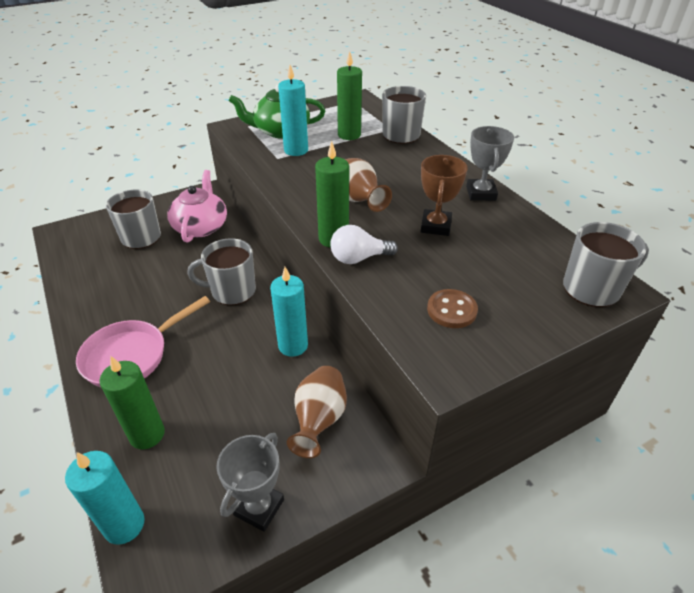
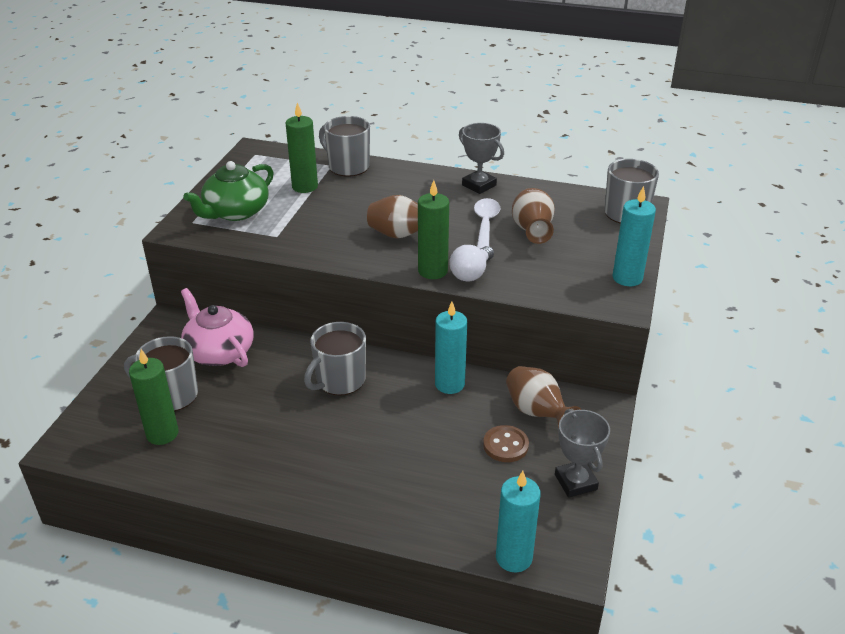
camera: 45 degrees left, 5 degrees down
(131, 355) = (337, 476): pink pan -> none
(147, 434) = (440, 507): green candle -> green candle (162, 434)
(296, 150) = (281, 222): turquoise candle -> turquoise candle (627, 278)
(435, 226) = (485, 224): brown trophy -> white spoon
(451, 310) = (575, 270): brown button -> brown button (505, 445)
(467, 253) = (532, 231): none -> brown vase

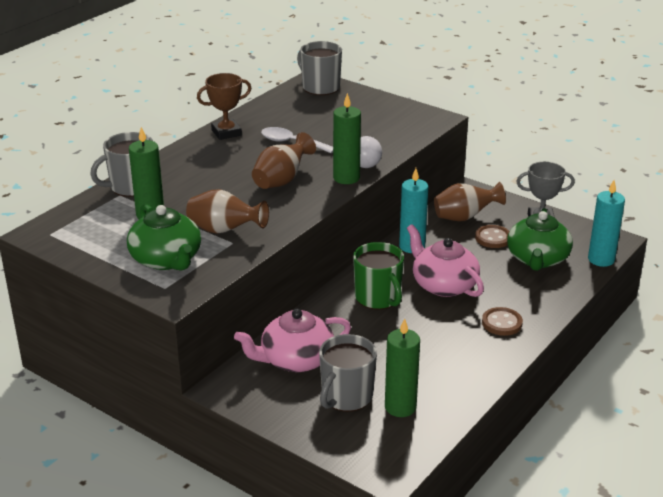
camera: 70 degrees left, 5 degrees down
(330, 483) = (502, 323): none -> brown button
(340, 380) = (378, 298): grey mug -> green mug
(385, 423) = (443, 285): none -> pink teapot
(479, 185) = (226, 133): grey trophy -> brown trophy
(480, 493) = (537, 259): none -> green teapot
(532, 231) = (318, 127): brown vase -> brown vase (224, 231)
(627, 278) = (406, 108): turquoise candle -> none

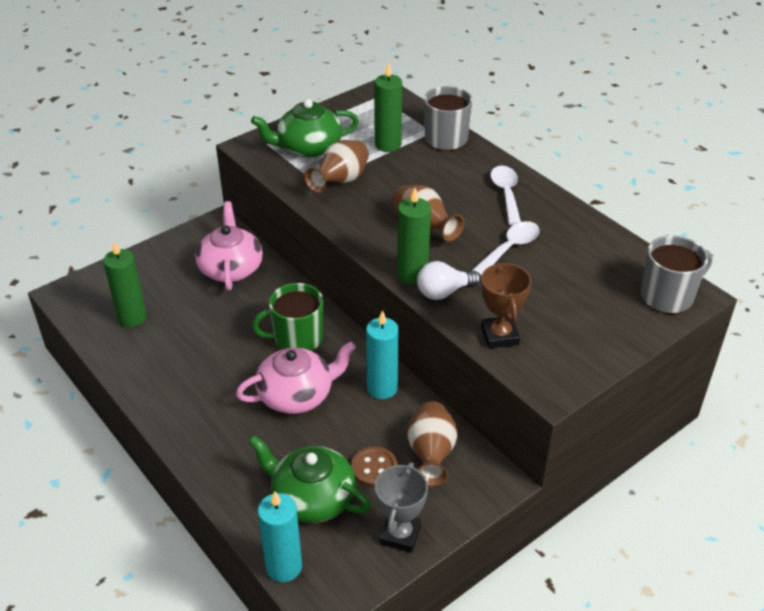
camera: 105 degrees right, 10 degrees up
(216, 150) = (506, 194): none -> white spoon
(226, 133) = (547, 205): brown trophy -> brown trophy (499, 336)
(346, 396) = (166, 289): grey mug -> none
(502, 323) = (208, 423): brown button -> none

